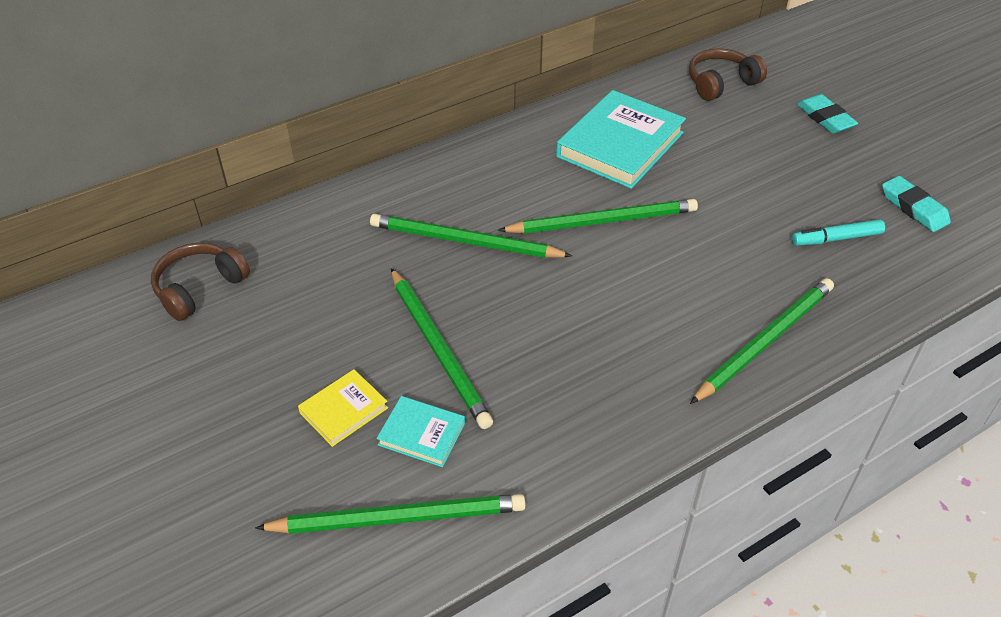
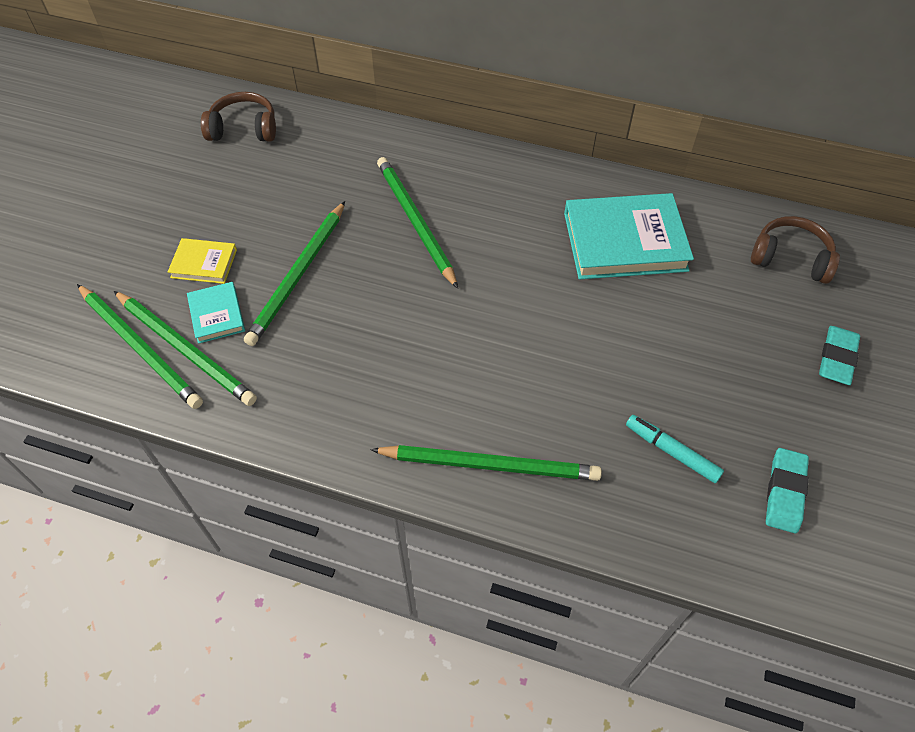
camera: 50 degrees right, 10 degrees up
(603, 221) = (521, 284): green pencil -> green pencil (185, 350)

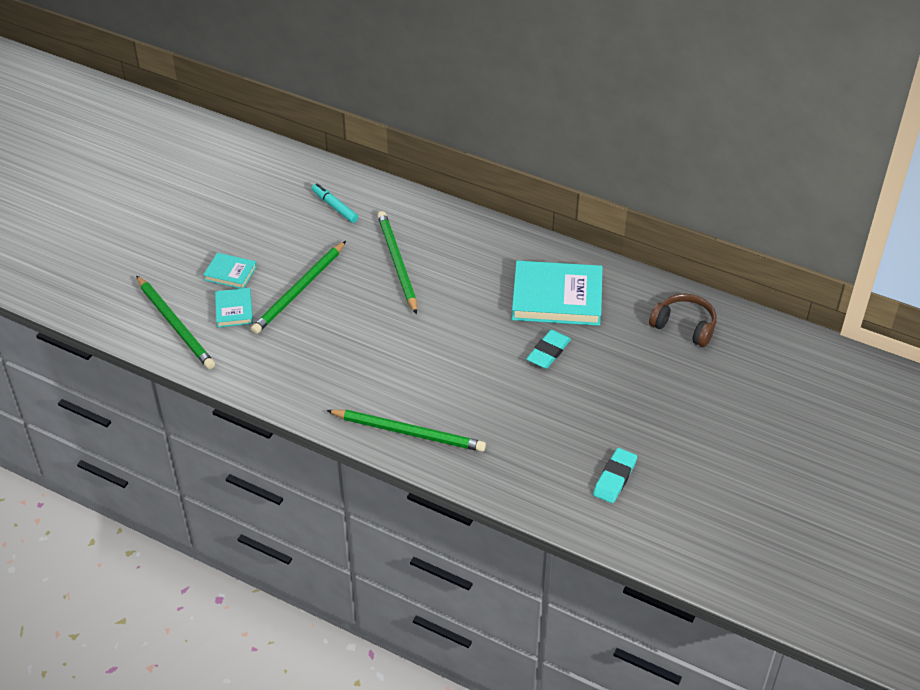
camera: 10 degrees right, 10 degrees down
(185, 350) = (207, 330): green pencil -> none
(204, 263) = (230, 273): yellow book -> turquoise book
(244, 129) = (278, 176): brown headphones -> none
(671, 452) = (542, 442): turquoise marker -> turquoise marker (334, 207)
(837, 358) = (691, 399): turquoise eraser -> turquoise eraser (548, 352)

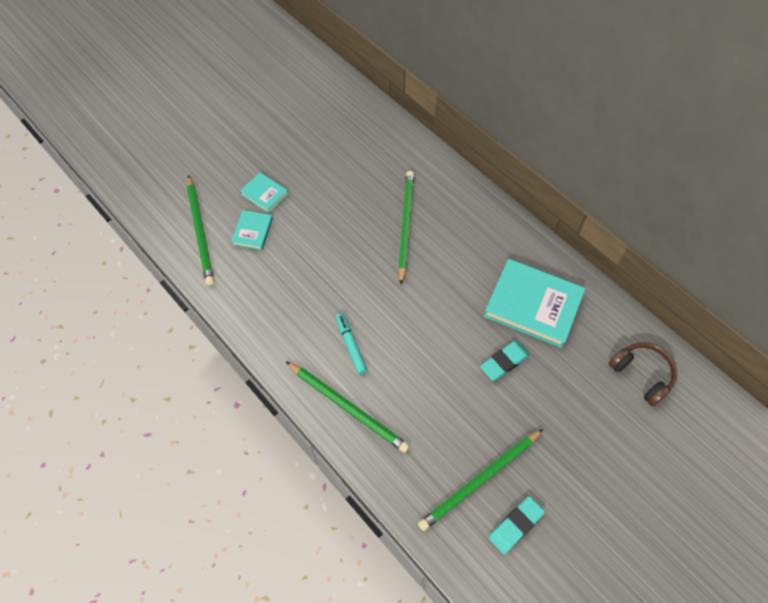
camera: 20 degrees right, 15 degrees up
(299, 290) = (313, 228): green pencil -> green pencil (480, 480)
(334, 207) = (375, 153): turquoise marker -> turquoise marker (351, 346)

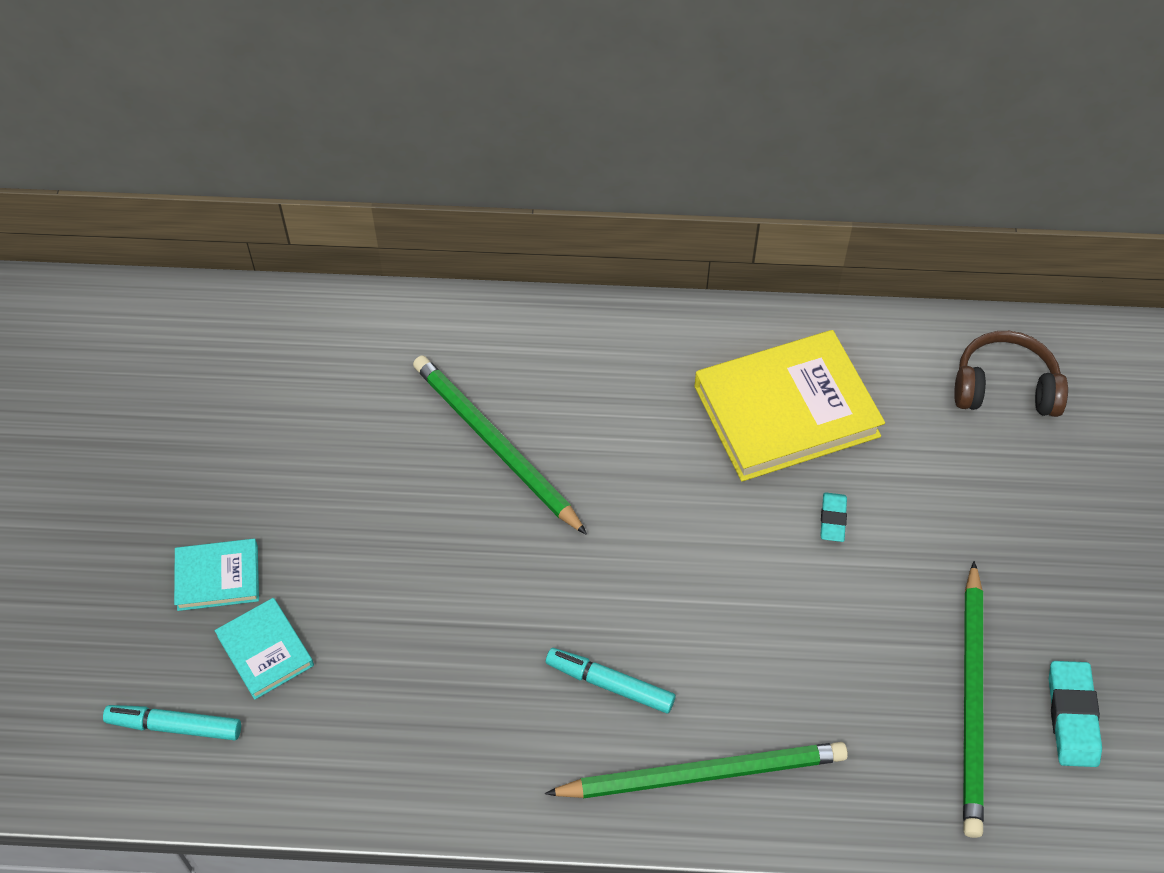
camera: 45 degrees left, 5 degrees down
(200, 232) = (175, 726): green pencil -> turquoise marker
(504, 362) = (833, 519): turquoise eraser -> turquoise eraser, size x0.62
(533, 305) = (786, 411): turquoise book -> yellow book

